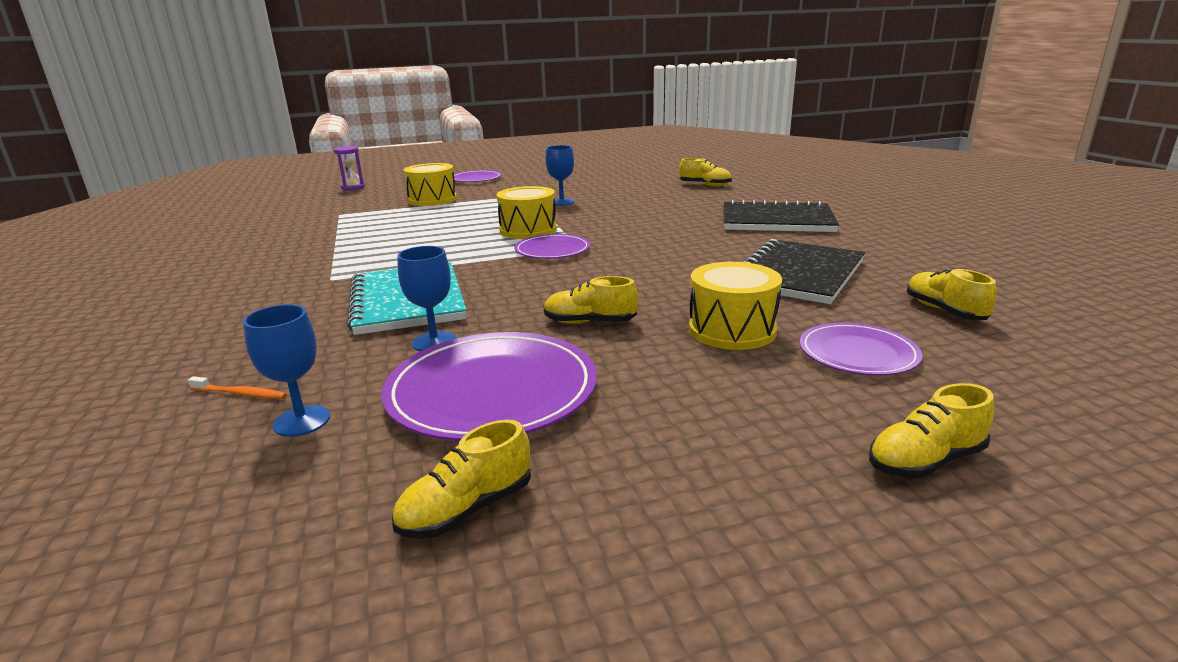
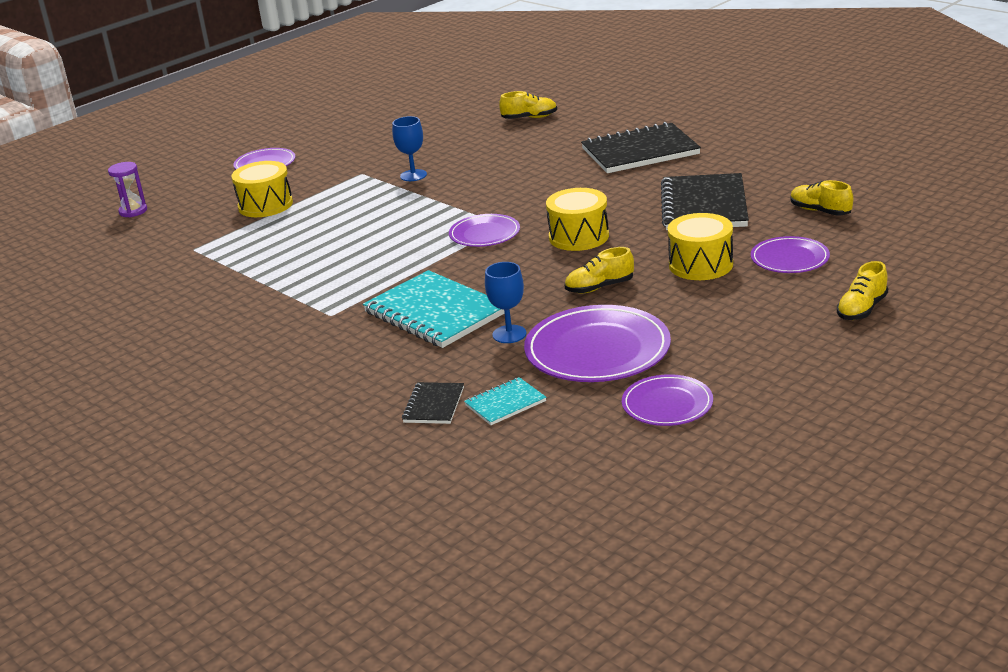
camera: 25 degrees left, 5 degrees up
(241, 394) = (433, 405): orange toothbrush -> black notebook
(302, 421) = (505, 403): blue goblet -> turquoise notebook
(467, 509) = (667, 404): yellow shoe -> purple plate
(528, 230) = (430, 218): yellow drum -> yellow drum (578, 236)

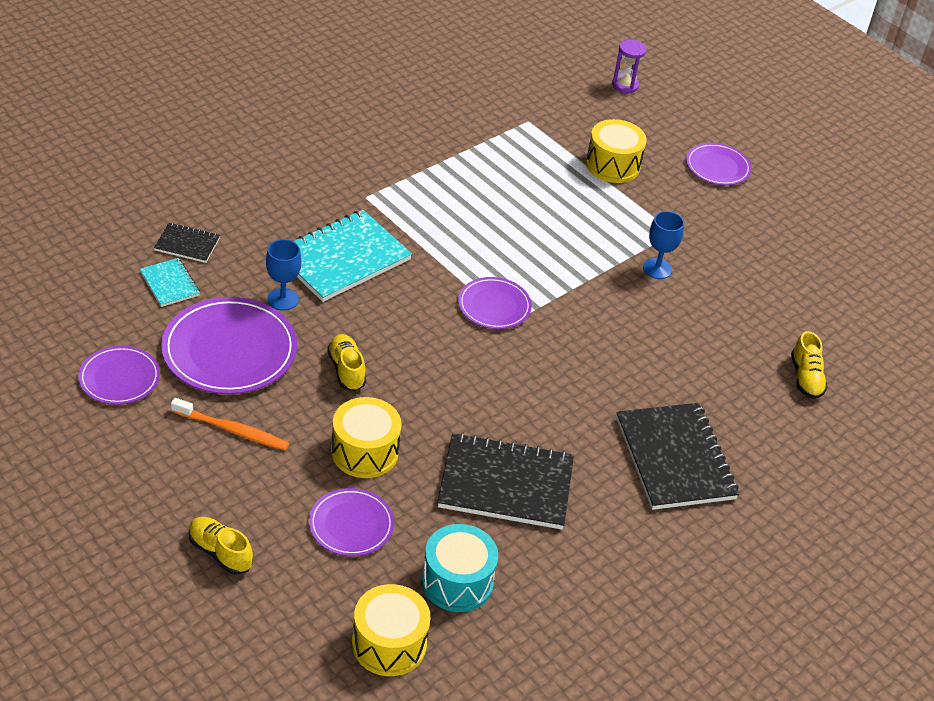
camera: 85 degrees right, 15 degrees up
(578, 236) = (463, 372): yellow drum -> yellow drum (389, 644)
(708, 329) = (233, 430): none -> orange toothbrush
(820, 211) = (457, 582): yellow shoe -> turquoise drum

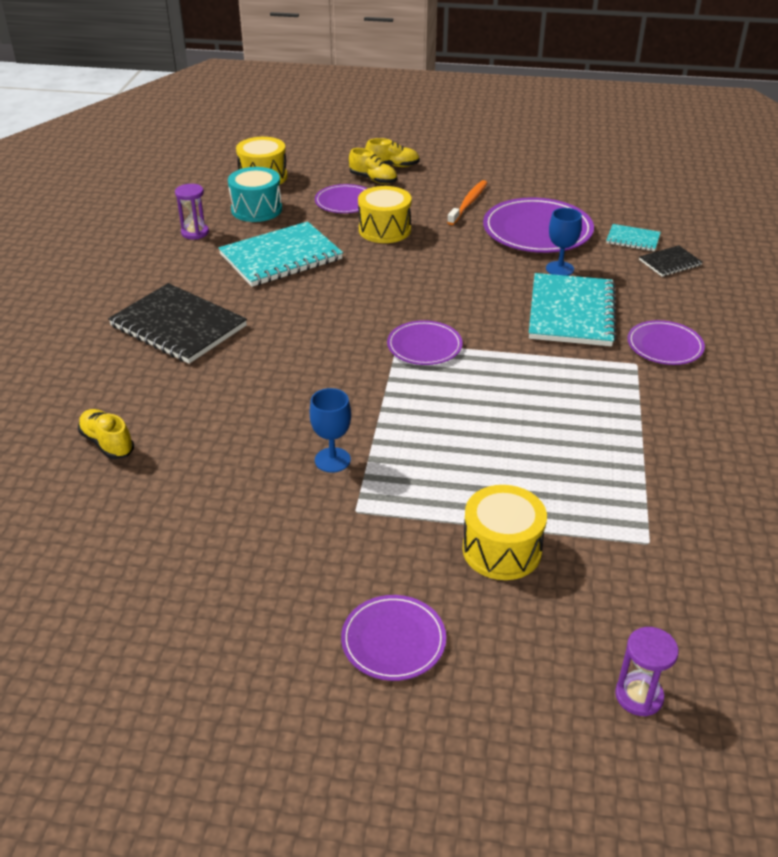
camera: 145 degrees right, 5 degrees down
(119, 378) = (564, 191): purple plate -> purple plate (664, 346)
(233, 430) = (468, 203): orange toothbrush -> orange toothbrush turned 135 degrees clockwise
(346, 370) = (458, 257): yellow shoe -> yellow shoe (373, 179)
(505, 484) = (281, 257): black notebook -> turquoise notebook
(558, 587) = (195, 233): none -> purple hourglass

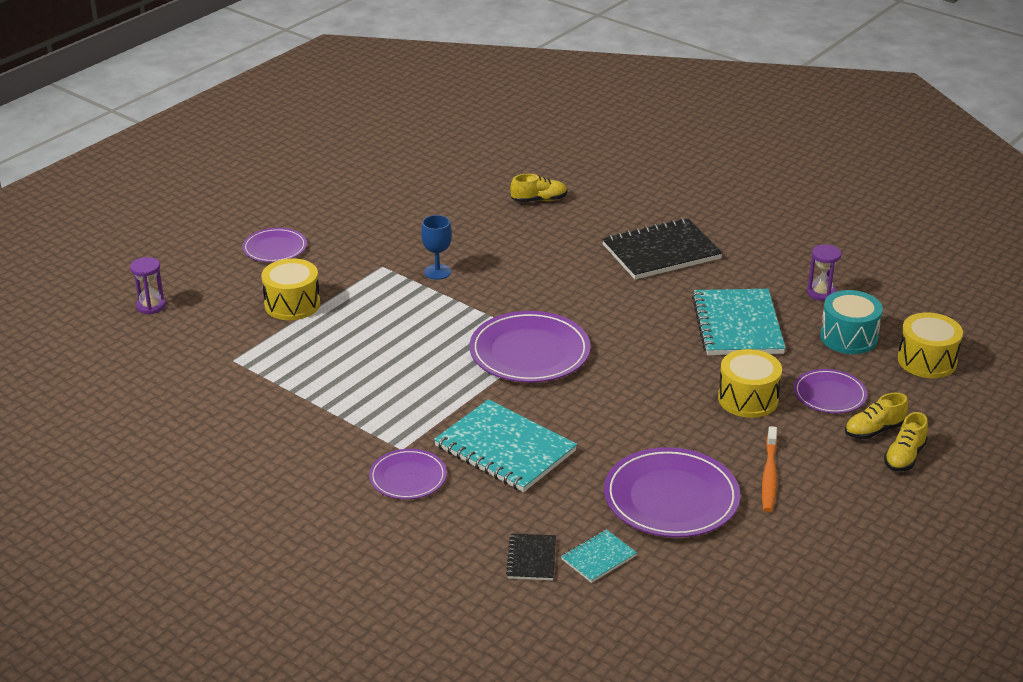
camera: 120 degrees right, 5 degrees down
(424, 346) = (529, 352): purple plate -> purple plate, size x1.72
(468, 203) = (769, 476): orange toothbrush -> orange toothbrush turned 45 degrees clockwise
(559, 269) = (583, 477): blue goblet -> none

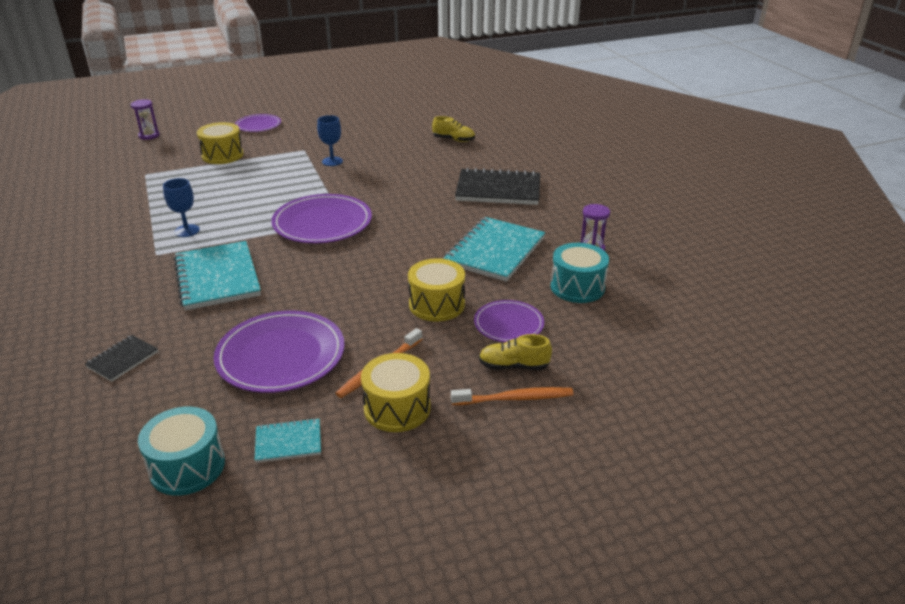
camera: 30 degrees right, 0 degrees up
(394, 411) = (187, 231): none -> blue goblet
(408, 477) = (132, 273): purple plate -> none
(598, 558) = (167, 379): turquoise notebook -> turquoise notebook (288, 442)
(719, 614) = (187, 467): none -> turquoise drum
(904, 457) = (515, 398): yellow shoe -> orange toothbrush
(927, 360) = (628, 327): yellow drum -> yellow drum (397, 408)

